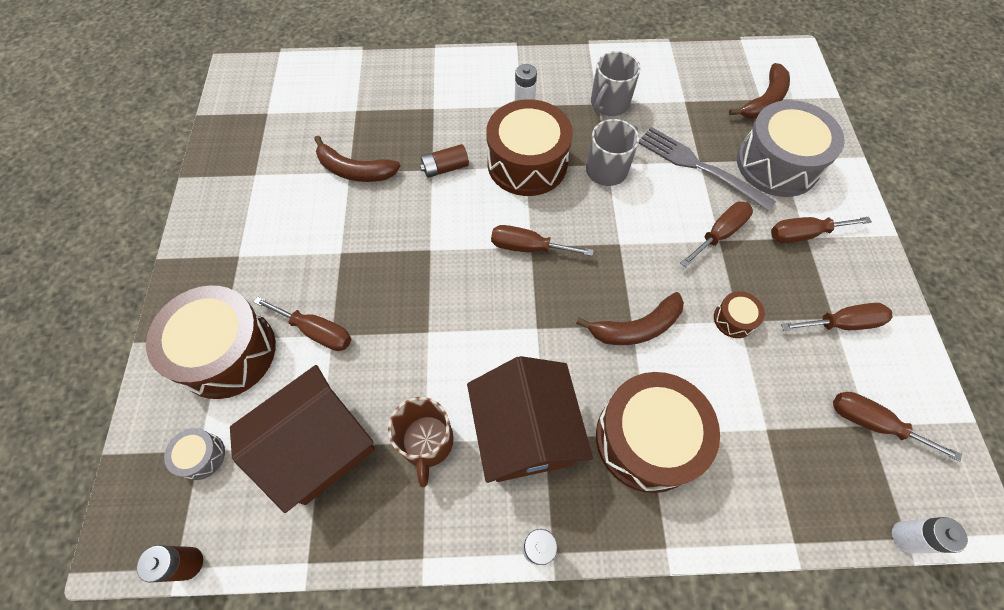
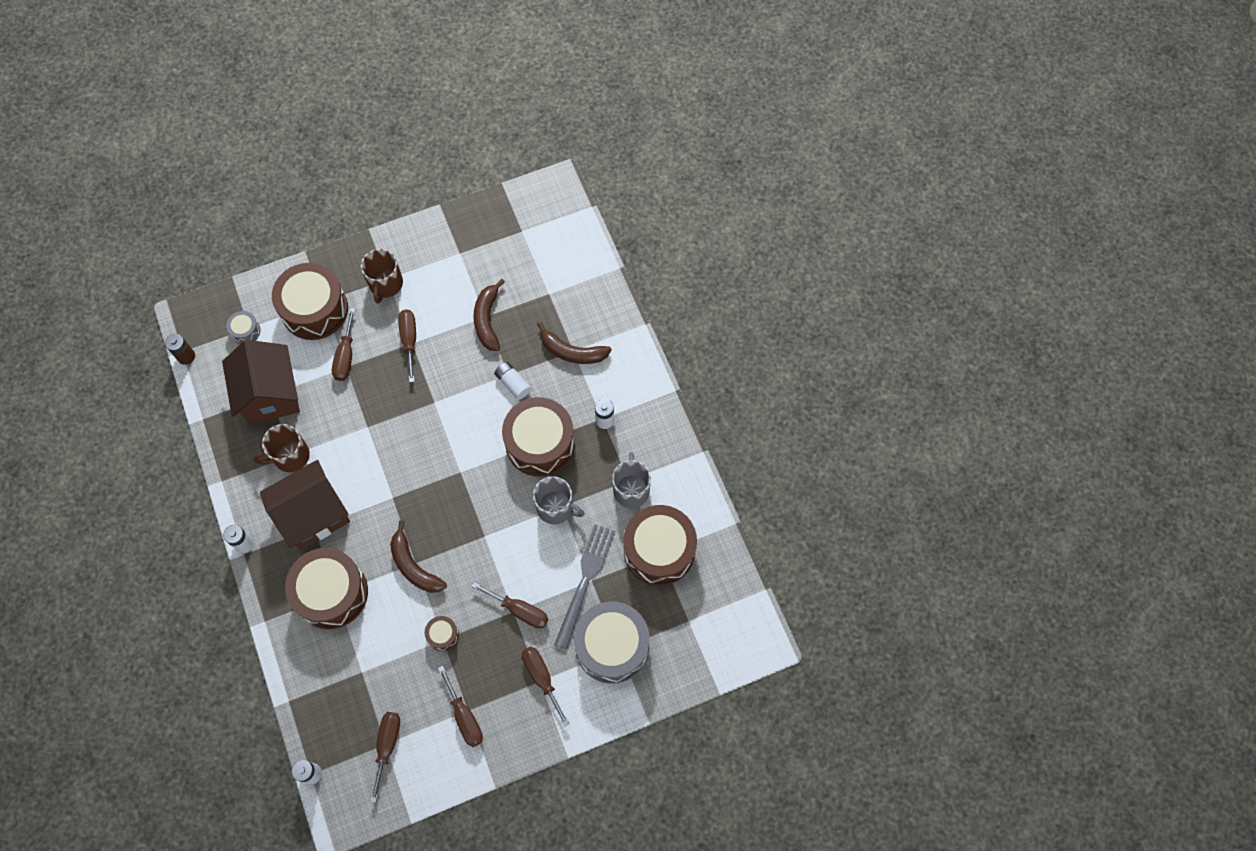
camera: 70 degrees right, 5 degrees up
(245, 259) = (385, 284): none -> brown mug
(320, 446) = (270, 394): brown house -> brown house turned 45 degrees clockwise
(445, 168) = (513, 384): brown battery -> white battery
(528, 247) = (458, 470): brown screwdriver -> brown screwdriver (409, 340)
(609, 104) = (631, 489): grey mug -> grey mug turned 75 degrees clockwise
(681, 100) = (659, 550): none -> brown drum
(764, 101) = (687, 624): brown banana -> brown banana (572, 352)

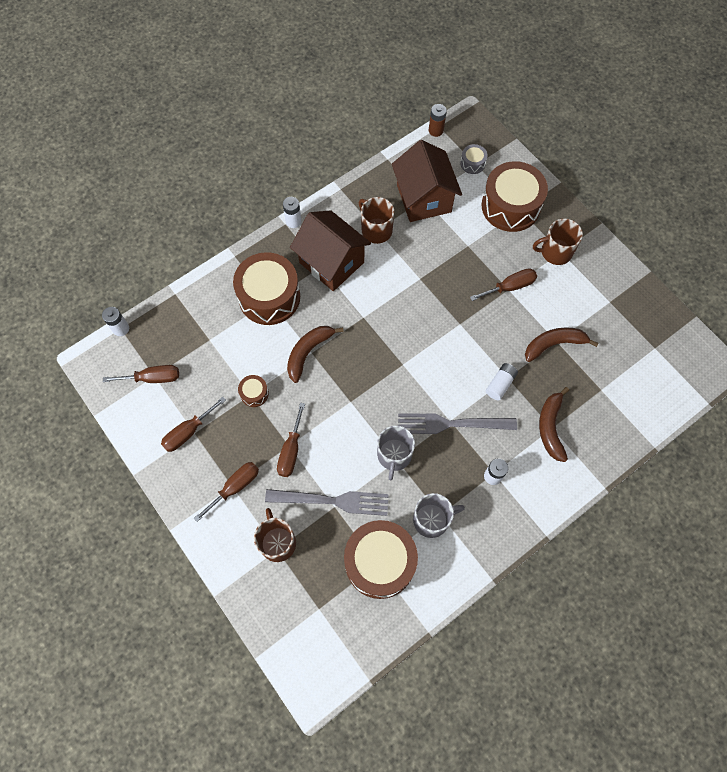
camera: 75 degrees right, 0 degrees up
(270, 394) = (424, 198): brown house -> brown house turned 75 degrees counterclockwise
(346, 356) = (477, 242): brown screwdriver -> none
(540, 443) = (451, 424): brown drum -> grey fork
(612, 646) = (277, 542): grey drum -> brown mug

